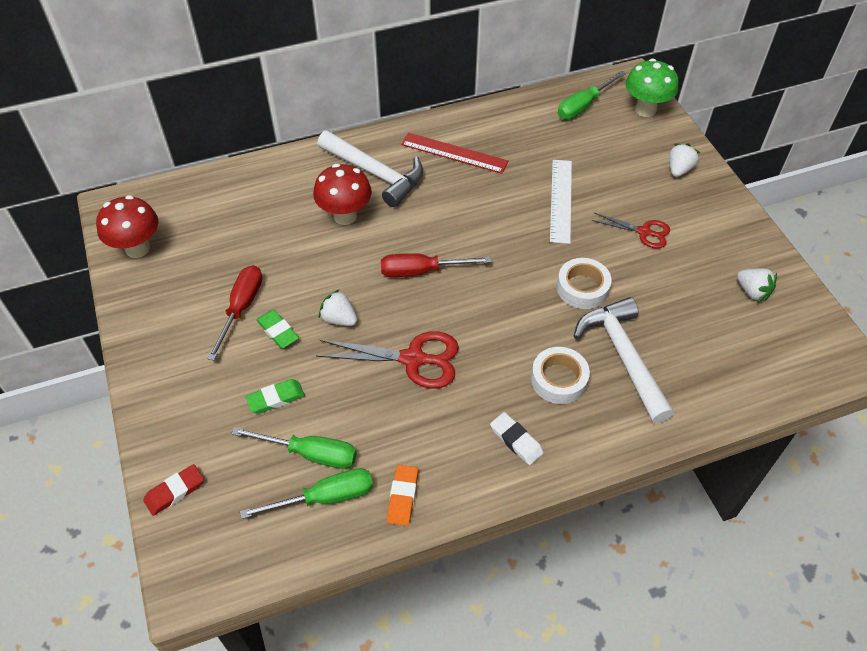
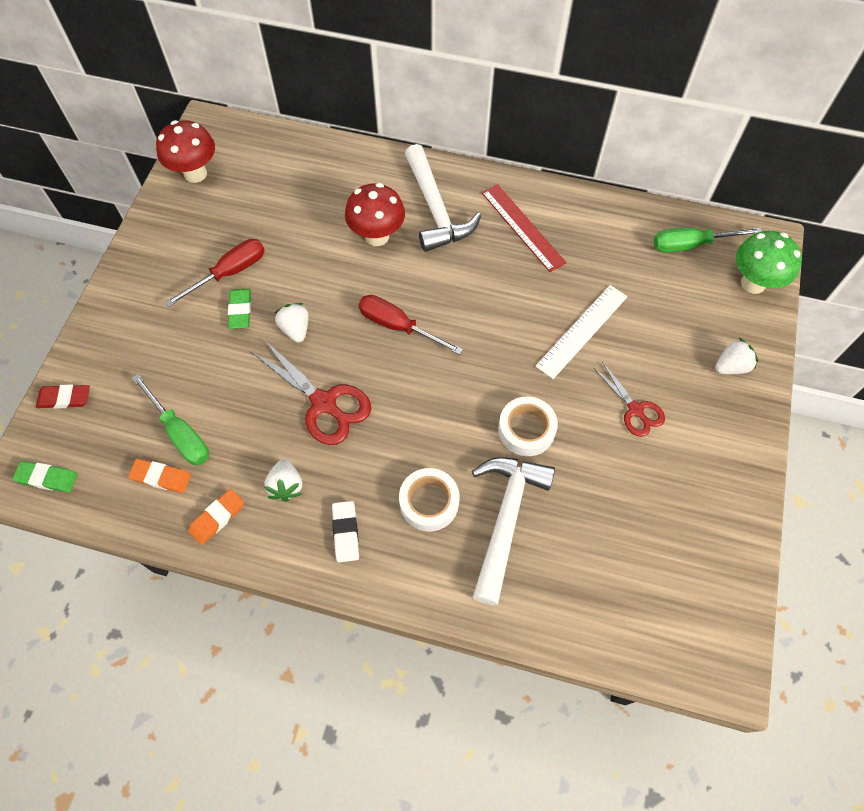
camera: 35 degrees right, 10 degrees up
(276, 398) = (192, 369): green eraser -> green eraser (47, 478)
(325, 497) = (161, 477): green screwdriver -> orange eraser
(752, 291) = (691, 537): white strawberry -> white strawberry (286, 486)

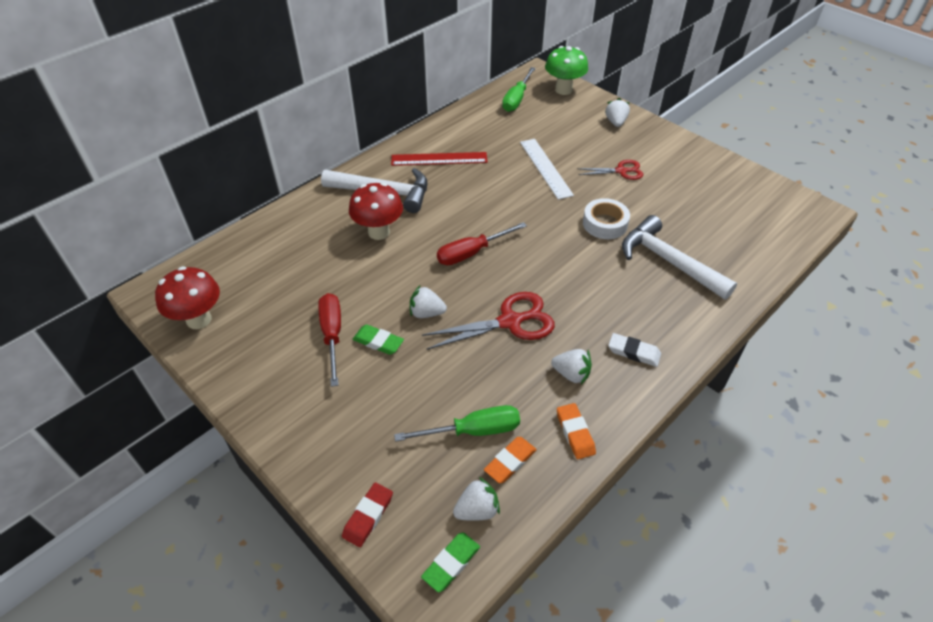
camera: 60 degrees left, 15 degrees down
(103, 474) = (477, 510): none -> white strawberry
(429, 502) = (634, 295): white tape -> none

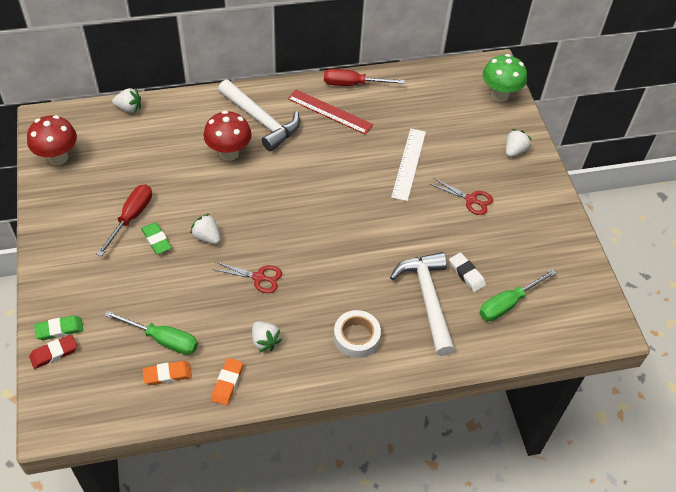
camera: 30 degrees right, 5 degrees up
(451, 563) = (76, 413): green eraser -> green eraser (59, 329)
(472, 253) = (281, 207): red screwdriver -> red screwdriver (353, 84)
(477, 510) = (120, 391): white strawberry -> white strawberry (129, 108)
(510, 322) = (259, 277): red scissors -> red scissors, size x0.61
(517, 99) = (448, 85): green screwdriver -> green screwdriver (508, 303)
(605, 224) = (408, 239): white tape -> white tape (356, 337)
(633, 352) = (325, 353): white eraser -> white eraser (466, 274)

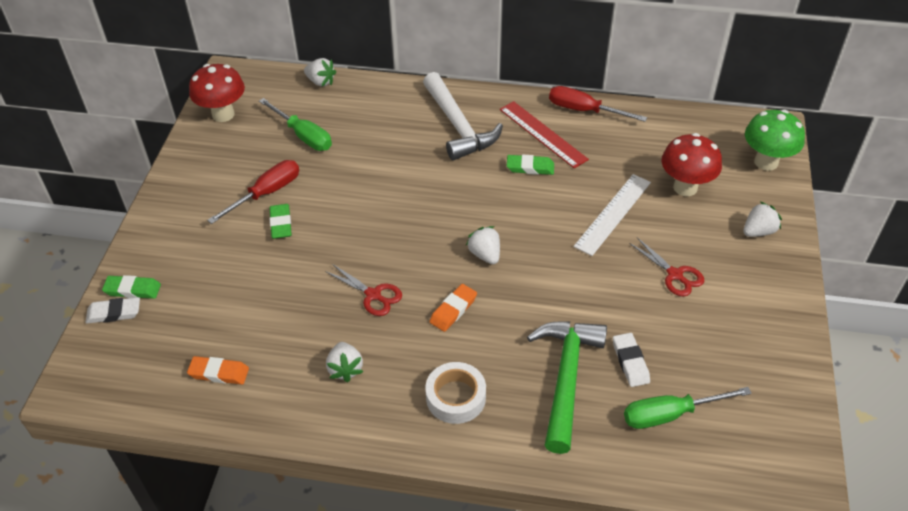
camera: 25 degrees right, 5 degrees down
(54, 353) = (114, 313): red eraser -> white eraser
(163, 339) = (233, 332): green screwdriver -> green screwdriver (303, 135)
(207, 237) = (337, 235): white strawberry -> white strawberry (485, 254)
(227, 383) = (280, 403): orange eraser -> orange eraser (453, 310)
(229, 153) = (405, 152): red mushroom -> red mushroom (685, 187)
(332, 142) = (530, 167): none -> green eraser
(427, 299) = (566, 378): white hammer -> green hammer

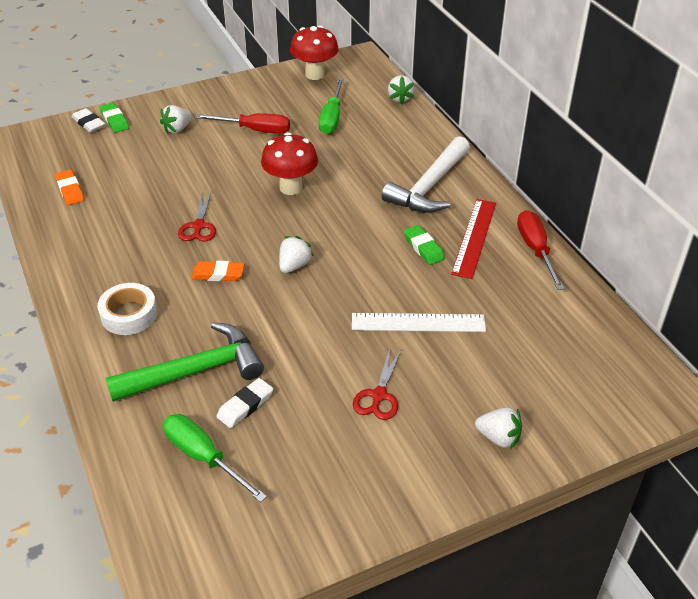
camera: 55 degrees right, 5 degrees down
(281, 224) = (231, 150): green eraser -> none
(345, 369) = (115, 245): white strawberry -> white strawberry (177, 129)
(685, 187) = (505, 359): red mushroom -> red mushroom (291, 187)
(766, 162) = (610, 407): green mushroom -> none

